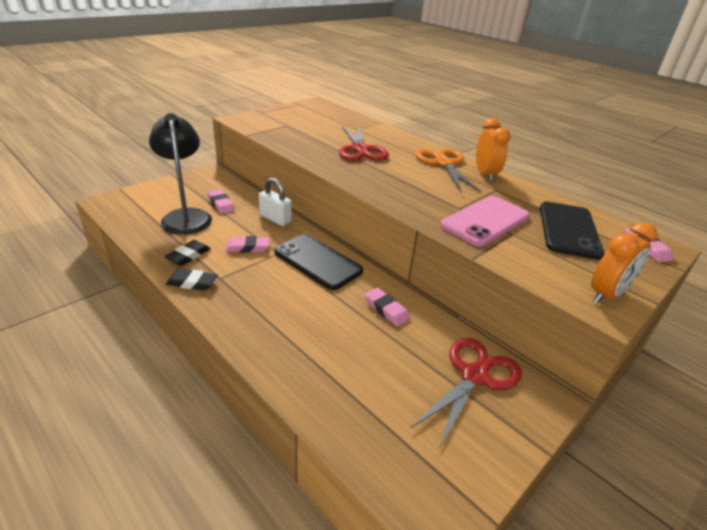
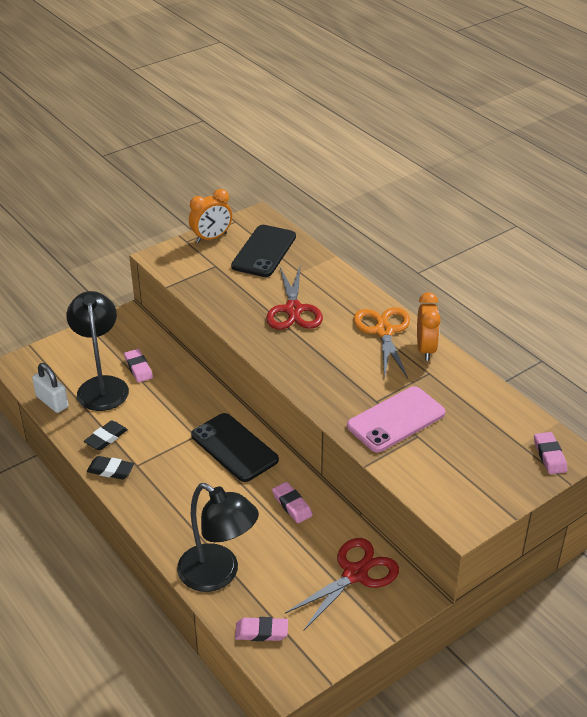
camera: 10 degrees right, 5 degrees up
(248, 247) = (165, 428): pink eraser -> pink eraser (261, 632)
(275, 219) = (196, 389): white padlock -> white padlock (52, 402)
(320, 385) = (218, 575): none -> black lamp
(568, 230) = (479, 432): black phone -> black phone (264, 251)
(606, 294) = (472, 509): orange clock -> orange clock (211, 238)

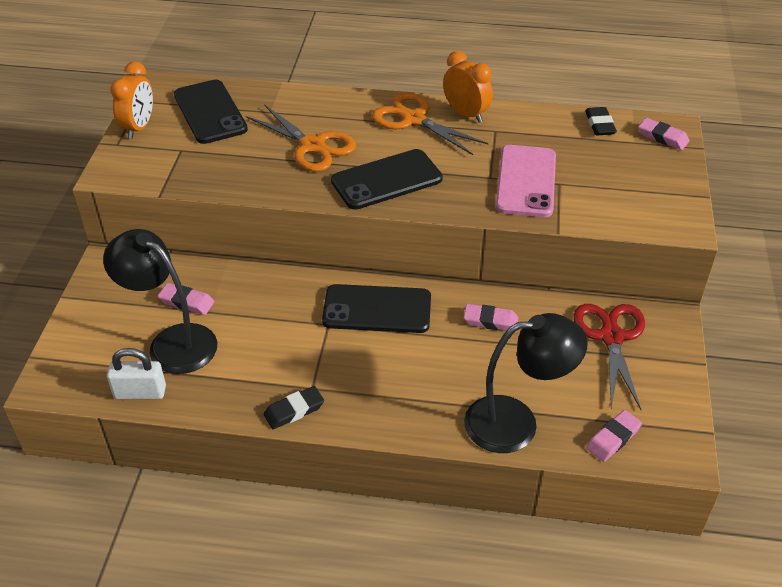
camera: 45 degrees left, 5 degrees up
(106, 438) = (247, 385): black eraser -> black eraser (599, 124)
(293, 310) = (312, 146): red scissors -> orange scissors
(306, 360) = (386, 180): none -> black phone

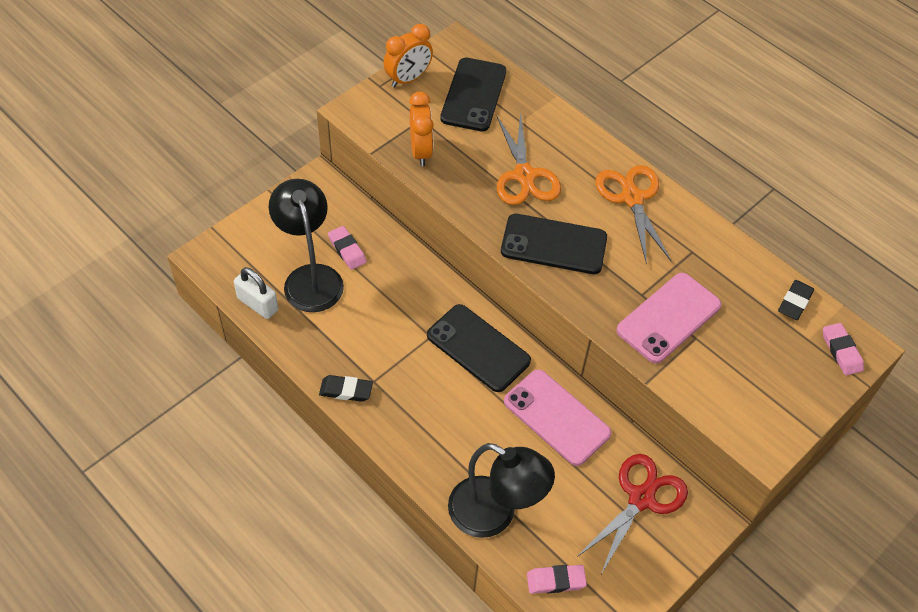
camera: 35 degrees right, 10 degrees up
(466, 114) = (683, 219): orange clock -> orange clock (421, 151)
(490, 321) = (556, 417): pink eraser -> pink phone

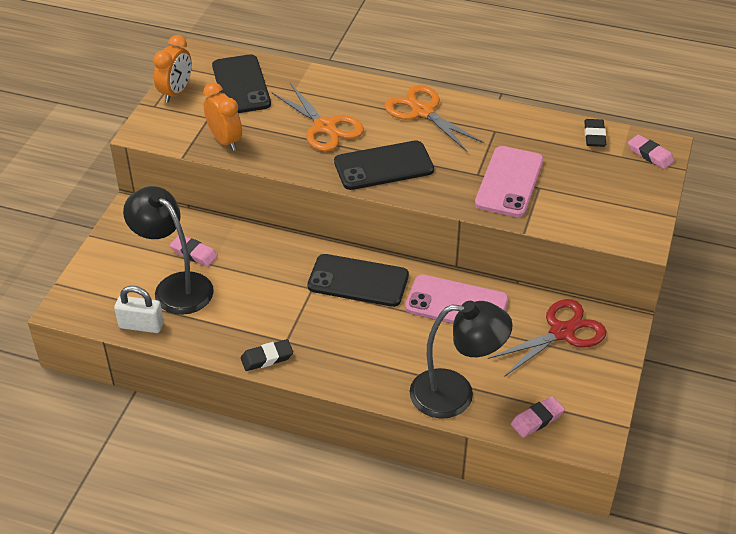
camera: 25 degrees left, 10 degrees down
(641, 498) = (562, 332): red scissors -> red scissors turned 45 degrees clockwise

